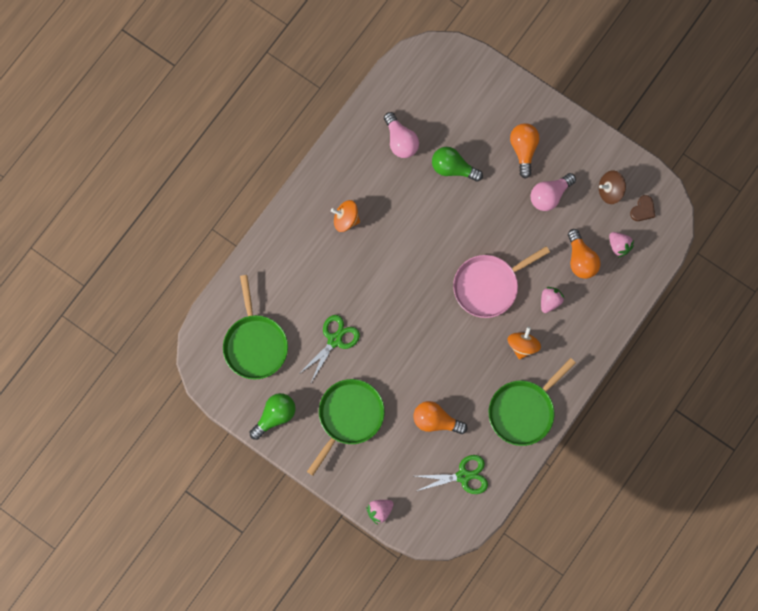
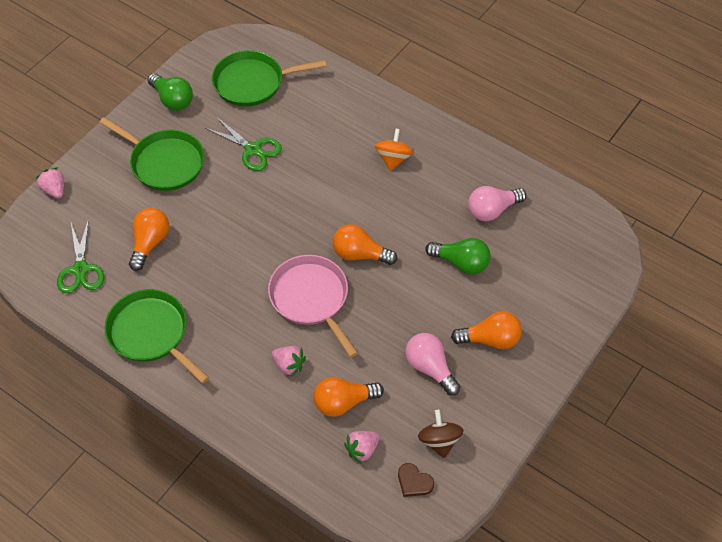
camera: 90 degrees right, 20 degrees down
(445, 247) = (360, 254): none -> orange light bulb
(453, 168) = (461, 263): green light bulb -> green light bulb turned 90 degrees clockwise
(522, 345) = (233, 334): orange spinning top -> none

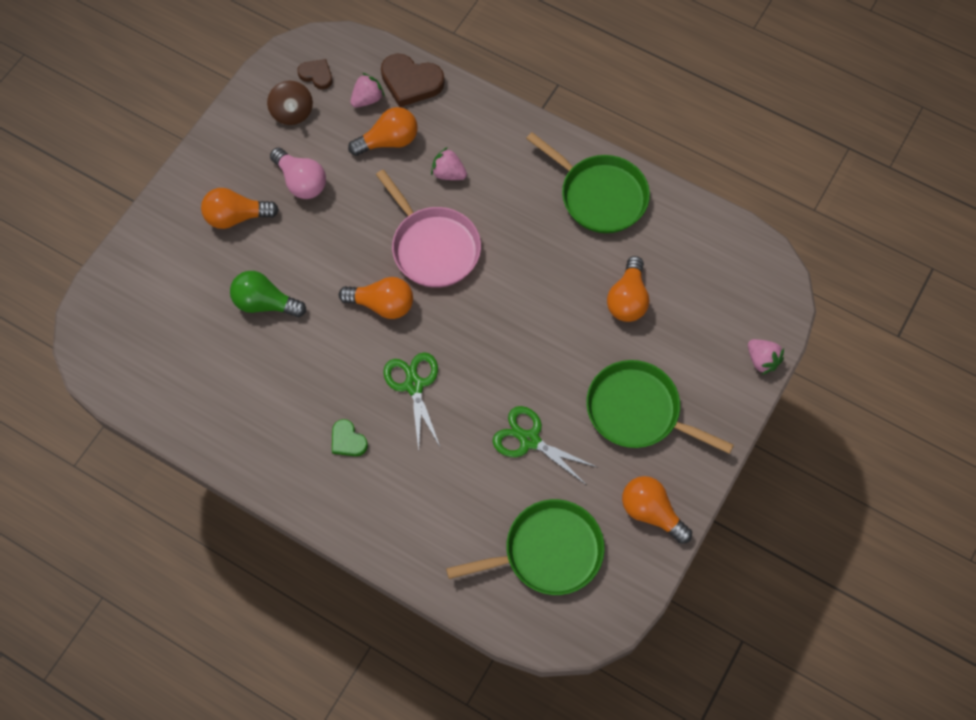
camera: 175 degrees right, 10 degrees up
(81, 269) = (697, 261): green scissors -> green scissors (414, 385)
(172, 99) = (651, 512): green light bulb -> orange light bulb
(316, 465) = (411, 82): none -> brown heart
(393, 159) = (347, 440): orange spinning top -> green heart
(492, 210) = (225, 375): pink light bulb -> none

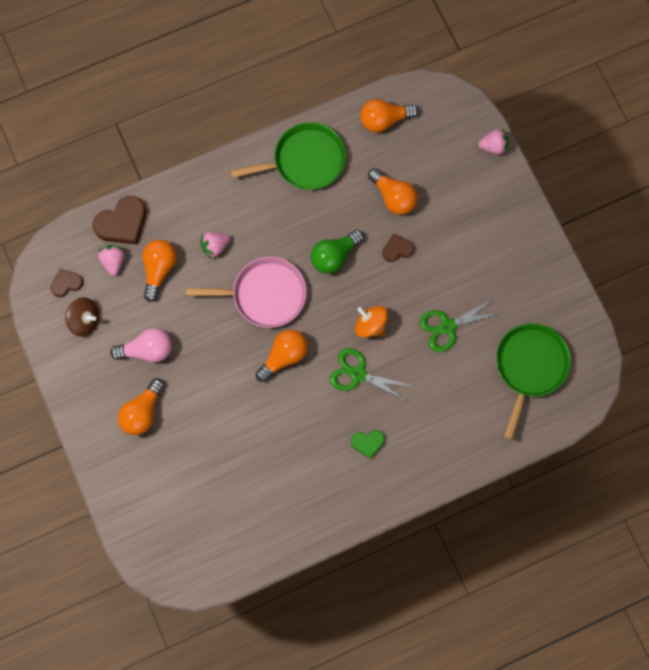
camera: 55 degrees left, 10 degrees up
(265, 303) = (226, 434): green light bulb -> green light bulb (334, 256)
(475, 364) = (370, 325): none -> orange spinning top
(575, 338) = (397, 249): none -> brown heart
(637, 411) = (474, 246): green pan -> none
(651, 512) = (546, 286): orange light bulb -> orange light bulb (384, 120)

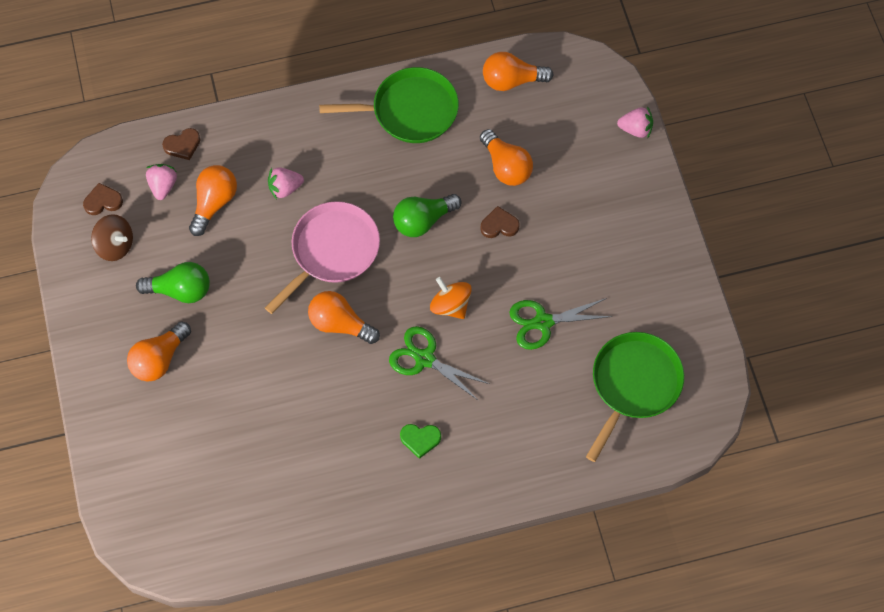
camera: 10 degrees right, 10 degrees down
(122, 223) = (182, 145): brown heart -> brown heart, size x0.57
(147, 350) = (180, 290): pink light bulb -> green light bulb
(265, 294) = (332, 251): pink pan -> pink pan turned 60 degrees counterclockwise
(284, 356) = (340, 324): orange light bulb -> orange light bulb turned 120 degrees counterclockwise

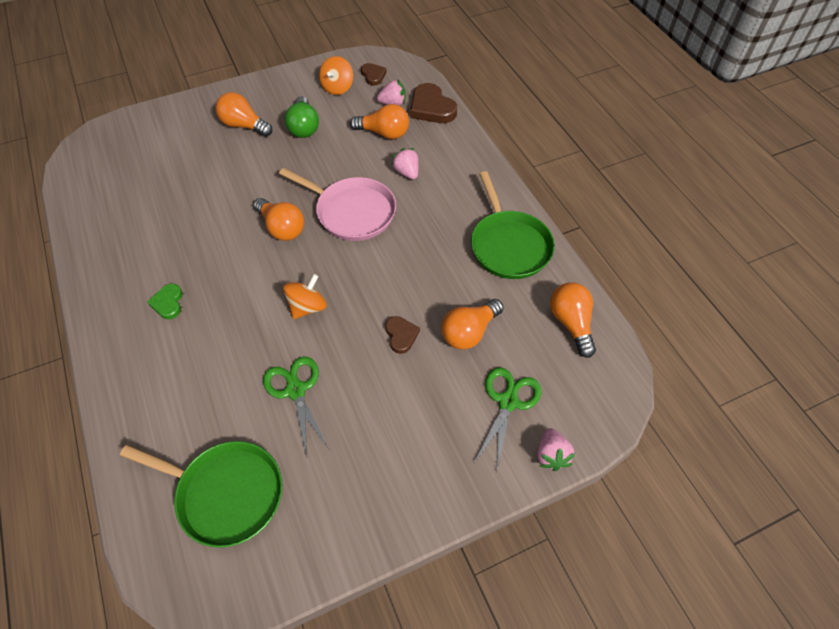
camera: 80 degrees right, 10 degrees down
(115, 245) = (337, 87): brown spinning top -> orange spinning top
(182, 145) = (431, 108): brown heart -> brown heart, size x1.75
(340, 324) = (282, 228): orange light bulb -> orange light bulb turned 120 degrees clockwise
(423, 221) = (394, 272): green light bulb -> none
(424, 359) = (250, 294): green scissors -> green scissors (508, 401)

